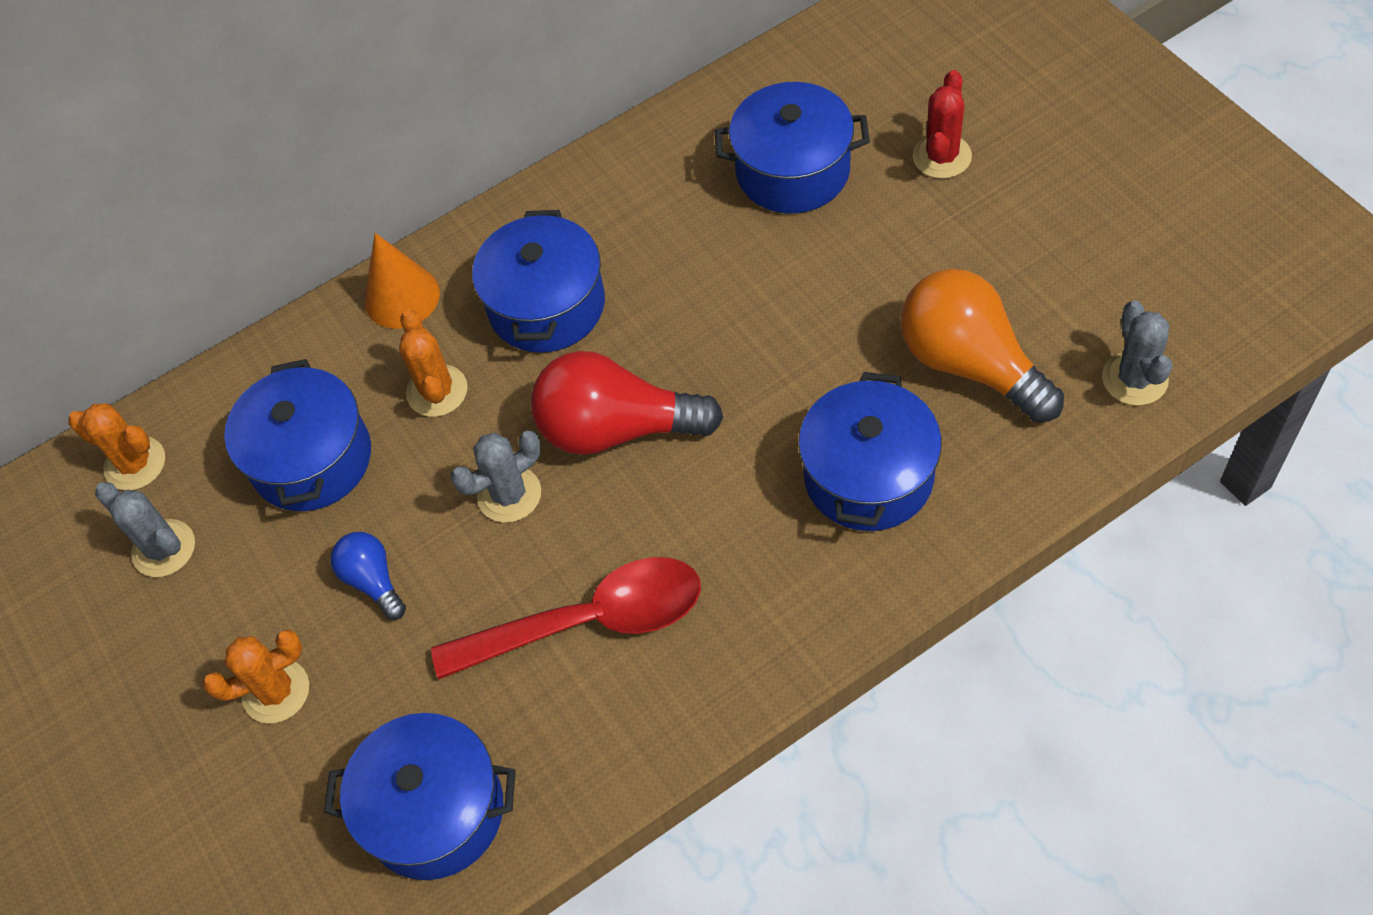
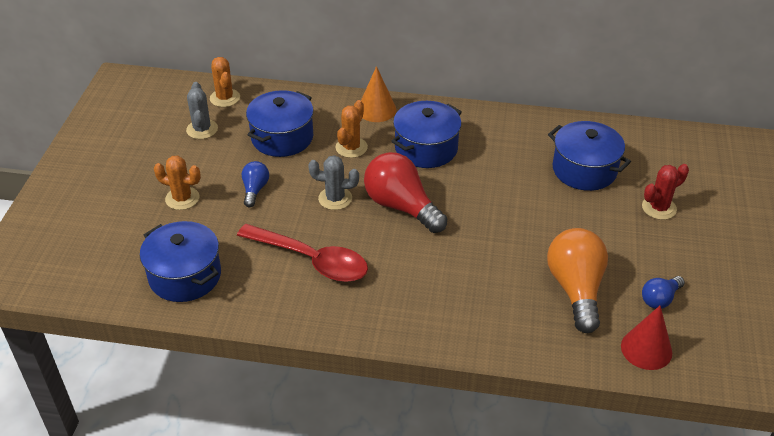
camera: 35 degrees right, 15 degrees down
(868, 476) = (480, 295): blue pot -> none
(1078, 293) = (660, 299): none -> blue light bulb
(1134, 379) = (646, 349): grey cactus -> red cone

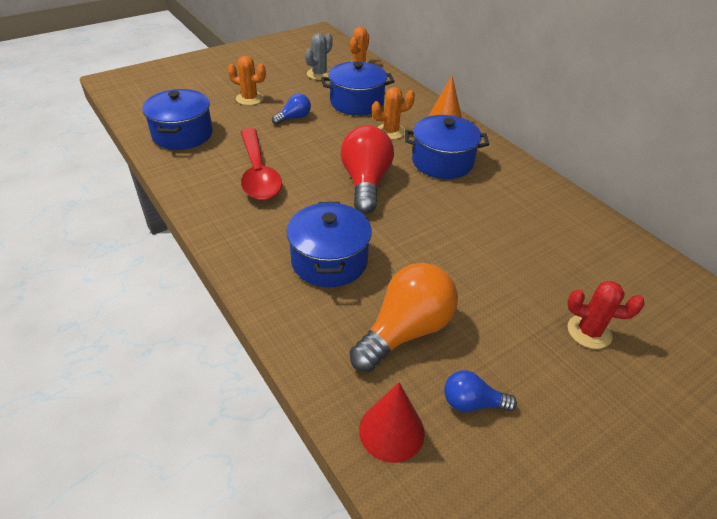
camera: 45 degrees right, 0 degrees up
(182, 198) = (249, 99): orange cactus -> orange cactus turned 45 degrees counterclockwise
(335, 198) = (331, 151): grey cactus -> none
(584, 170) = (556, 255): blue pot -> blue pot (329, 260)

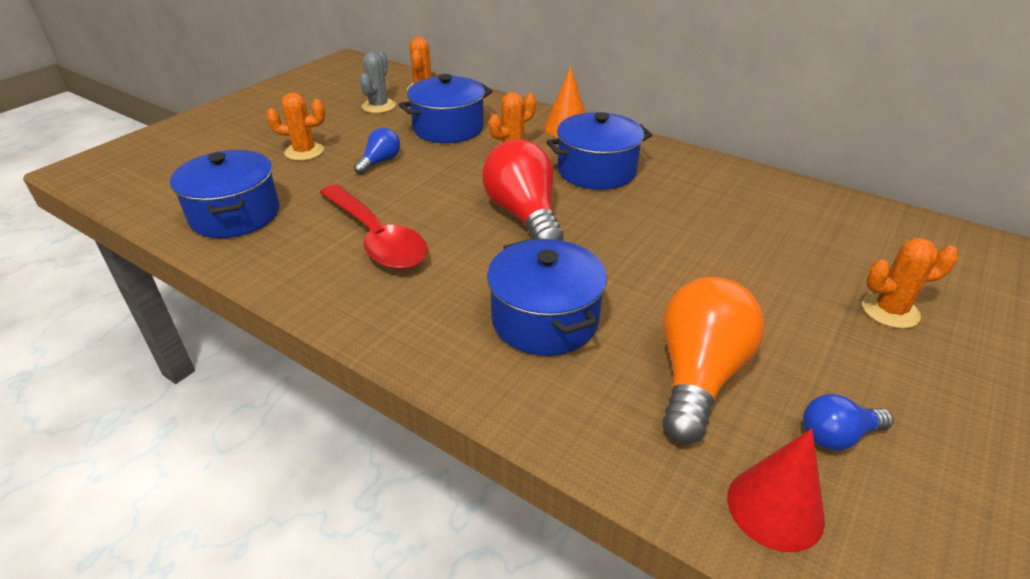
camera: 20 degrees left, 5 degrees down
(589, 332) = (890, 311): red cactus -> orange cactus

